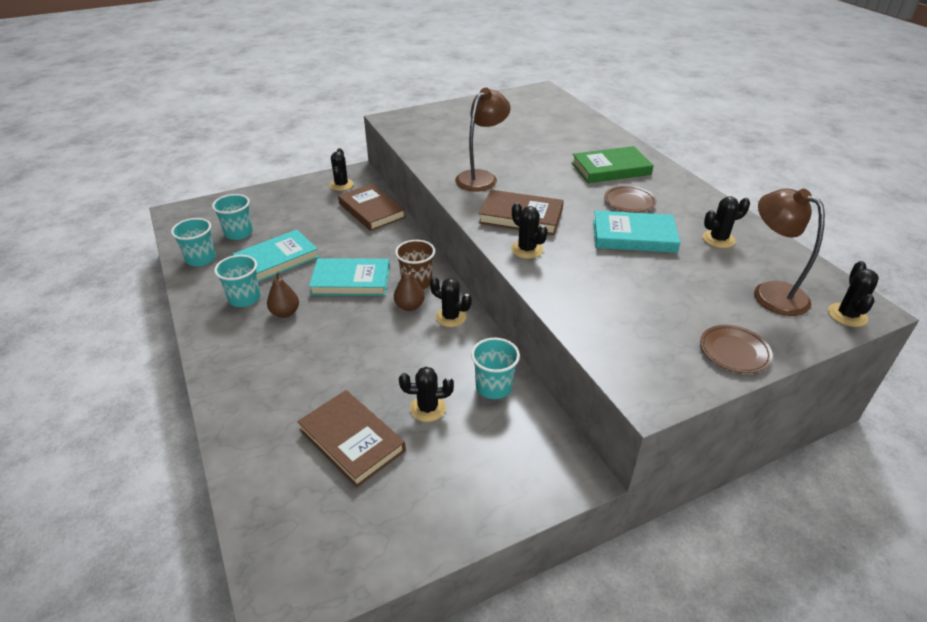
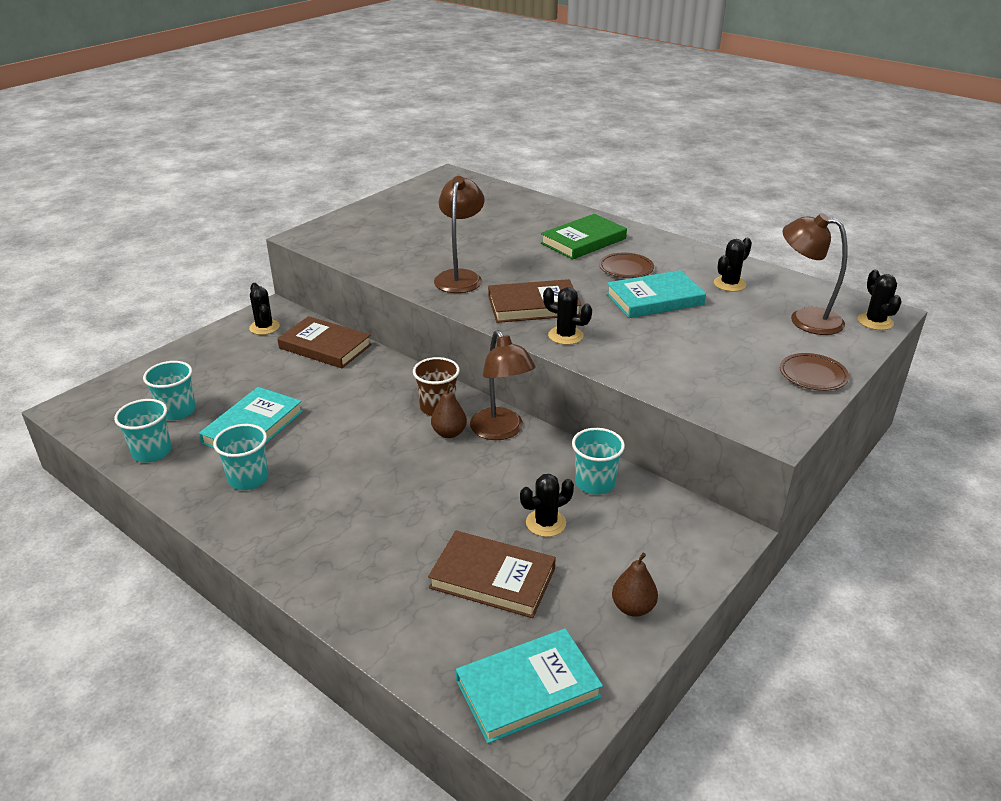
camera: 25 degrees left, 5 degrees down
(285, 313) = (312, 479): brown pear -> brown pear (633, 607)
(351, 281) = (362, 426): turquoise book -> turquoise book (528, 689)
(450, 317) = (501, 431): black cactus -> brown lamp

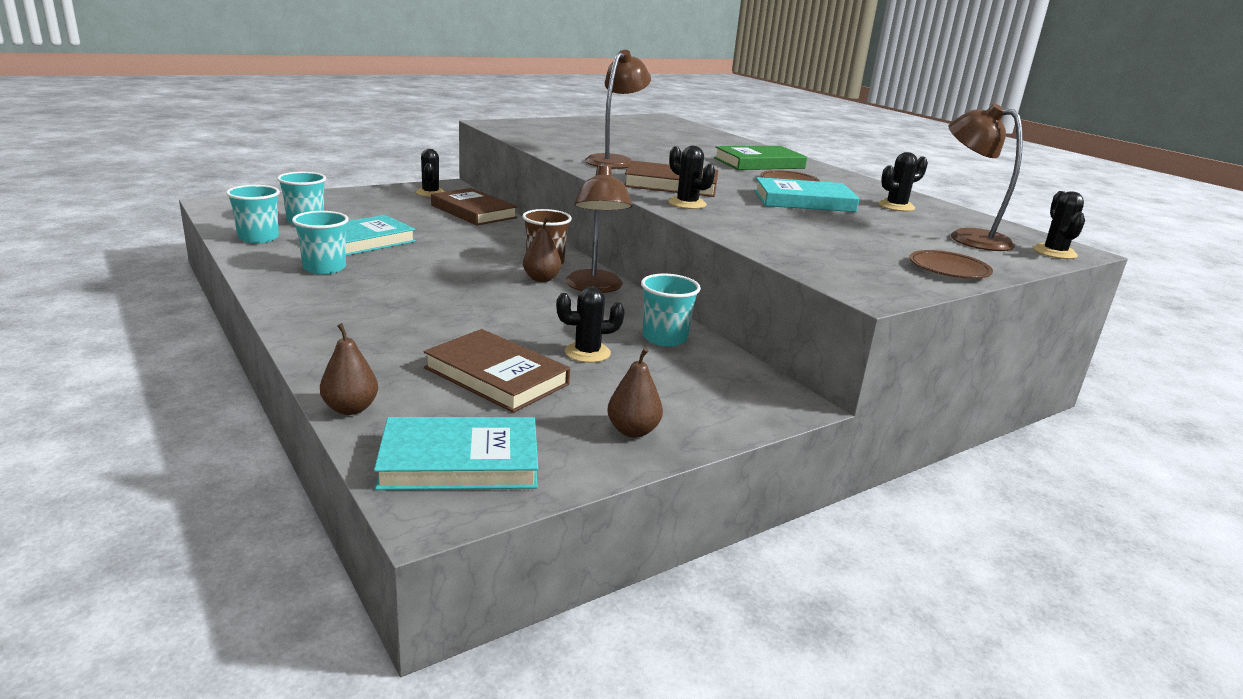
camera: 15 degrees right, 10 degrees down
(404, 659) = (350, 408): none -> brown pear

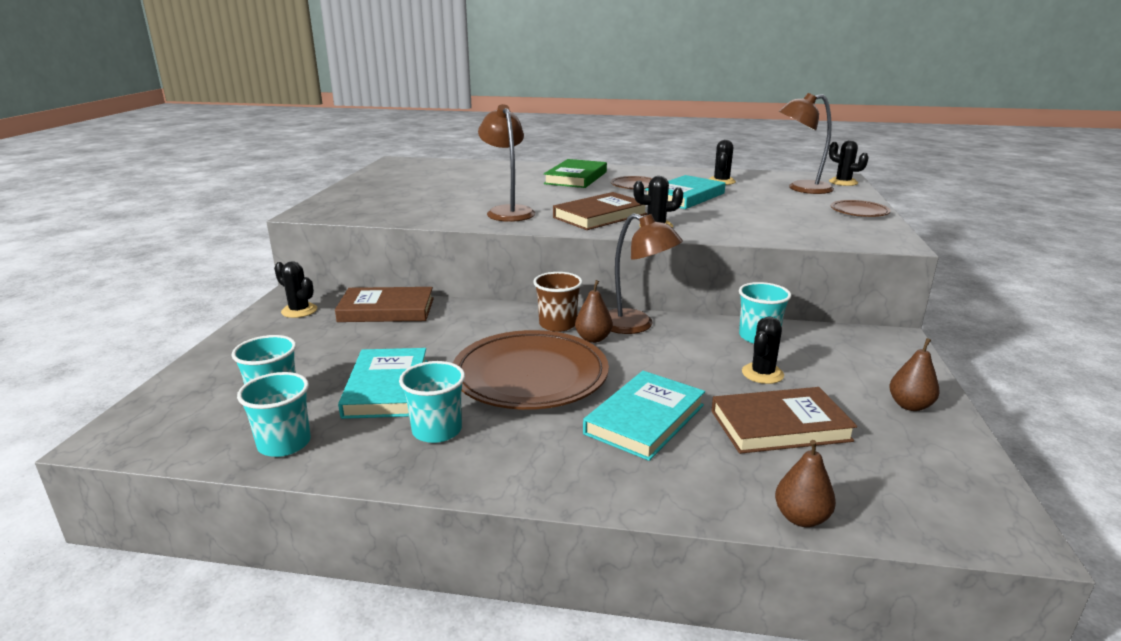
camera: 45 degrees left, 0 degrees up
(441, 274) = (530, 376): none -> brown plate
(459, 461) = (930, 494): turquoise book -> turquoise book (645, 419)

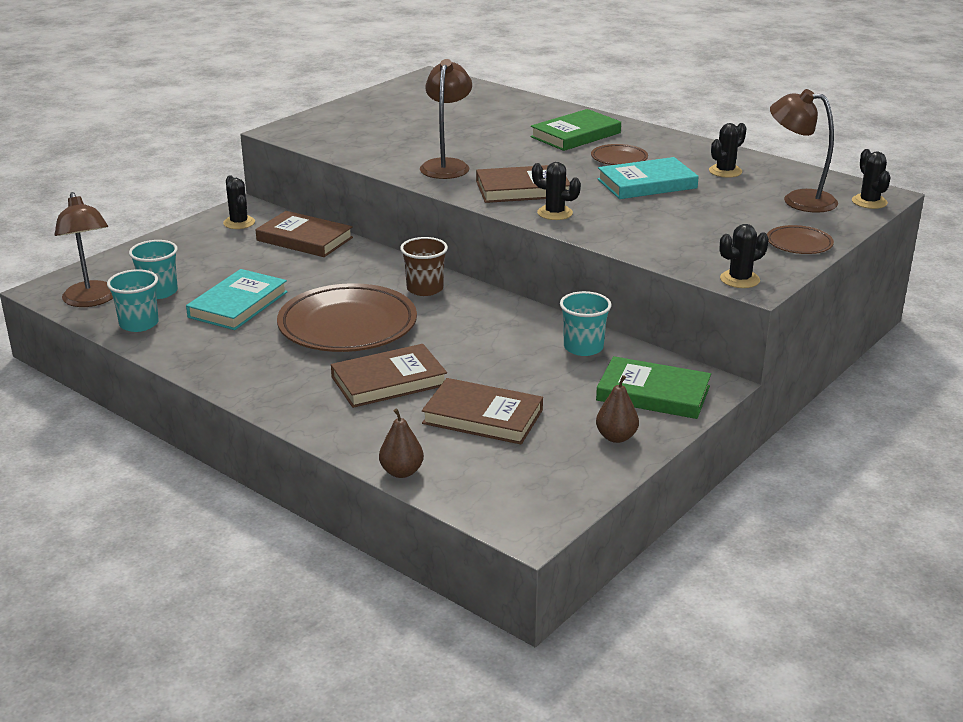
camera: 30 degrees right, 5 degrees up
(437, 430) = (239, 344): turquoise cup -> none
(593, 339) = (437, 309): brown pear -> none
(636, 325) = (490, 308): brown lamp -> brown lamp (91, 300)
(645, 419) = (389, 381): turquoise book -> brown book
(762, 374) = (534, 377): black cactus -> black cactus (739, 279)
(869, 358) = (653, 393): none -> green book

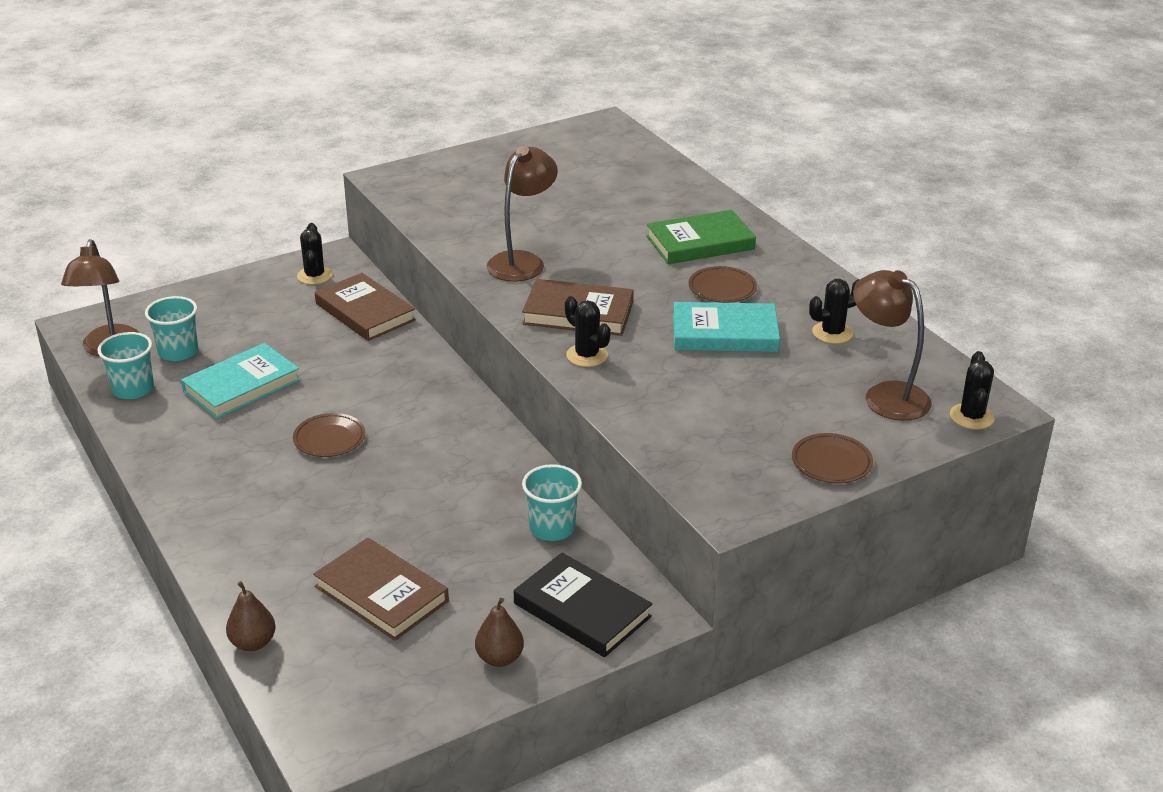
camera: 20 degrees right, 5 degrees up
(347, 325) = (329, 439): brown plate -> brown plate, size x0.47
(389, 381) = (320, 522): brown book -> none
(425, 289) = (441, 407): brown cup -> none
(653, 393) = (582, 610): green book -> black book
(739, 279) = (718, 500): black cactus -> none

